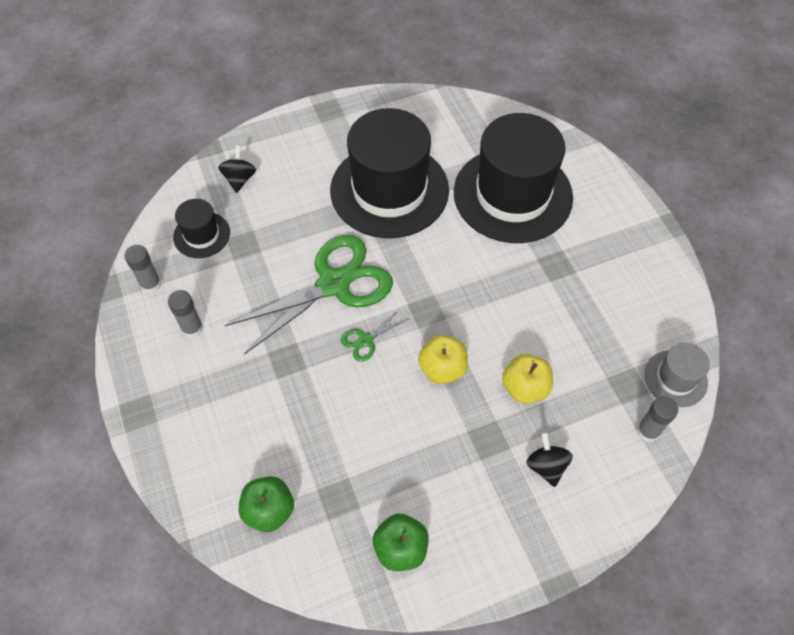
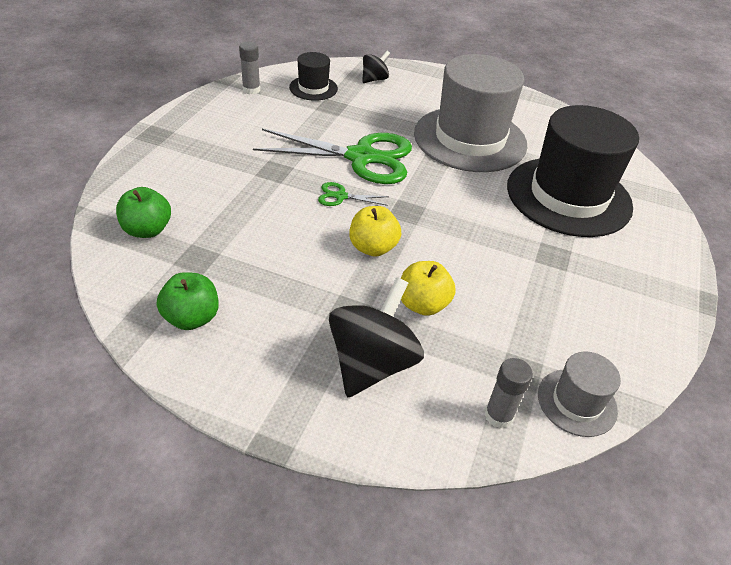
camera: 40 degrees right, 15 degrees down
(192, 328) = (243, 121): grey glue stick -> none
(389, 190) = (470, 139): black hat -> grey hat
(546, 466) = (372, 363): black spinning top -> black spinning top, size x1.89

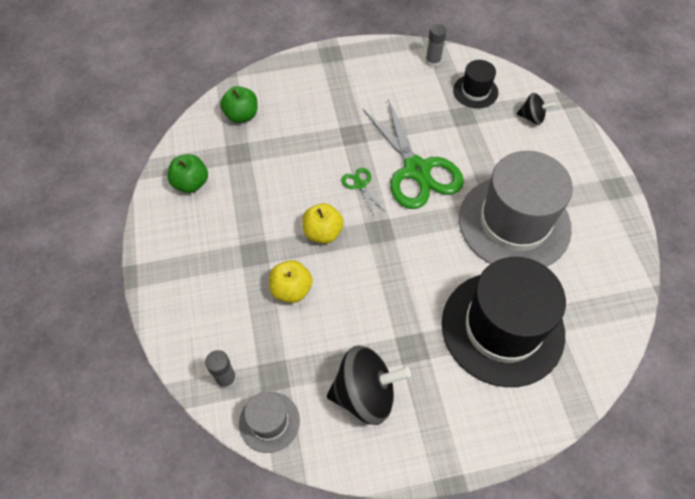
camera: 60 degrees right, 15 degrees up
(372, 363) = (220, 289): black spinning top -> black spinning top (365, 394)

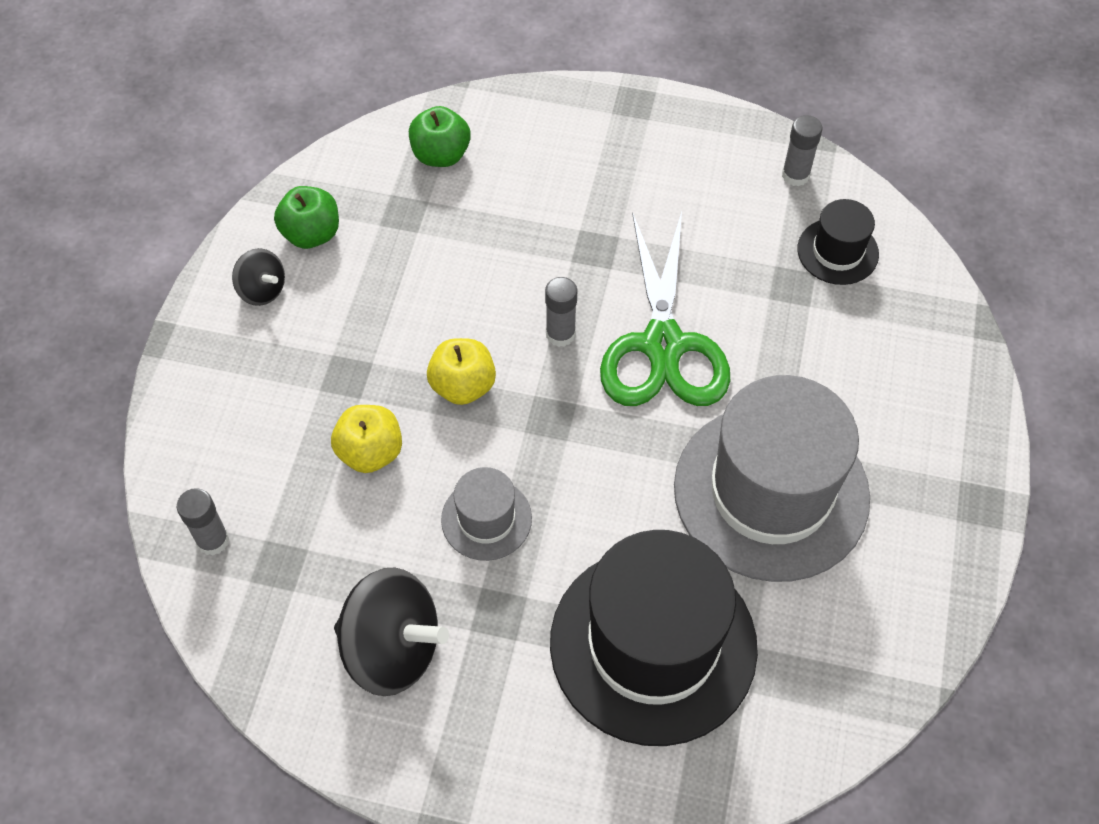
camera: 25 degrees right, 0 degrees up
(269, 422) = (239, 626): grey hat -> grey hat (486, 519)
(360, 185) = (560, 334): green scissors -> grey glue stick
(532, 117) = (908, 332): black spinning top -> black spinning top (262, 290)

